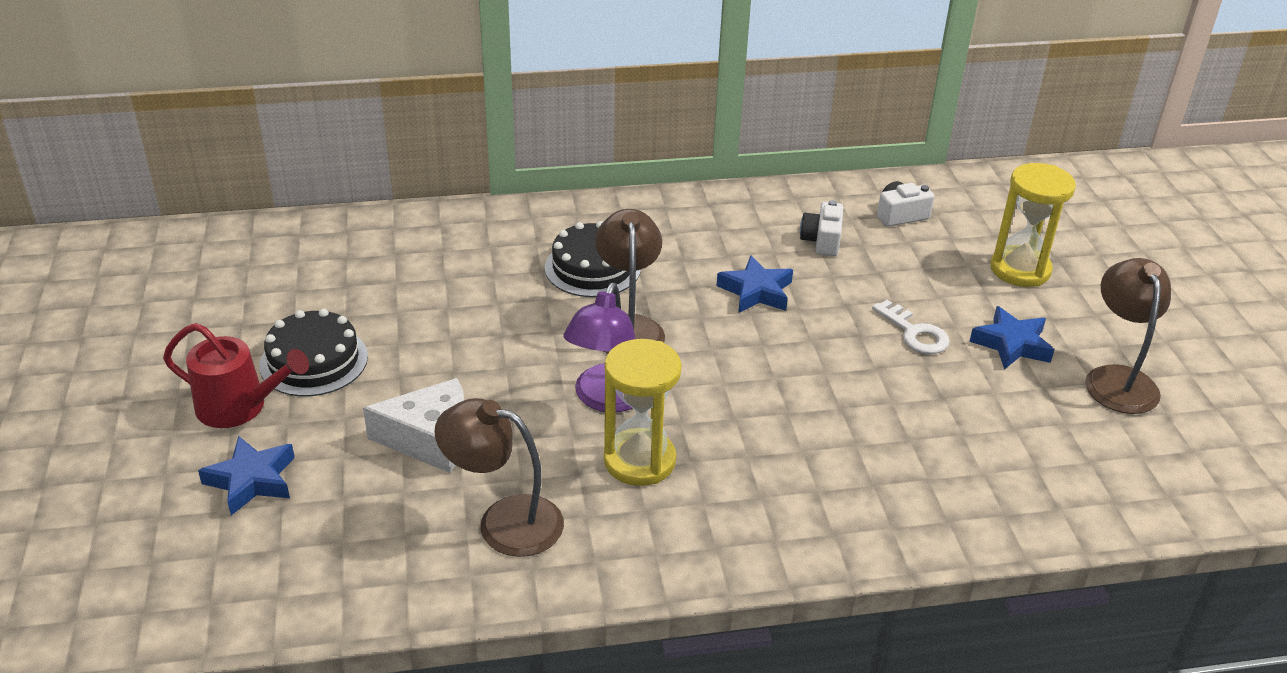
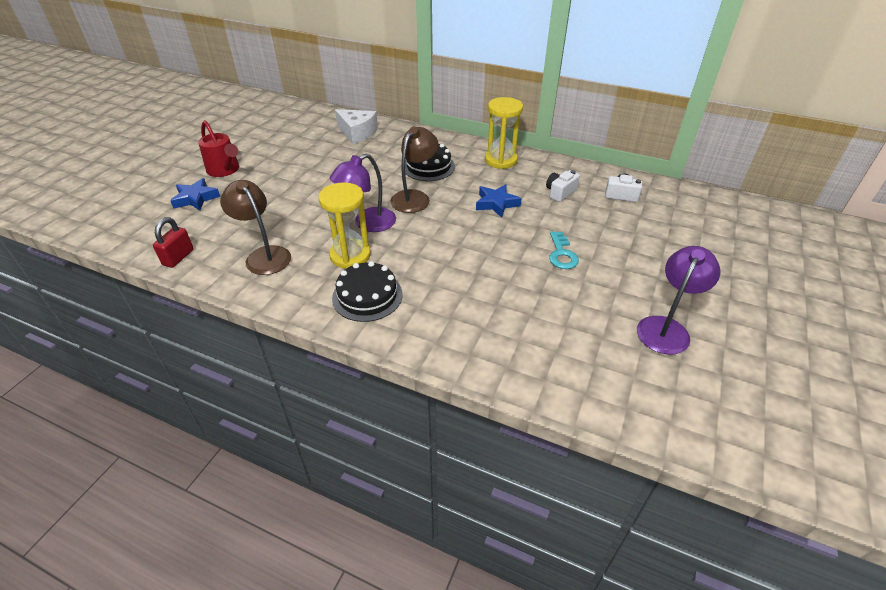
camera: 35 degrees right, 5 degrees up
(314, 361) = (271, 163): black cake -> black cake (367, 296)
(359, 592) = (178, 257): none -> red padlock
(430, 439) = (276, 210): white cheese -> white cheese (357, 133)
(914, 333) = (561, 254): white key -> turquoise key
(1011, 344) = (615, 282): blue star -> none
(1020, 270) = (666, 246): yellow hourglass -> yellow hourglass (500, 160)
(1117, 379) = (666, 328): brown lamp -> purple lamp

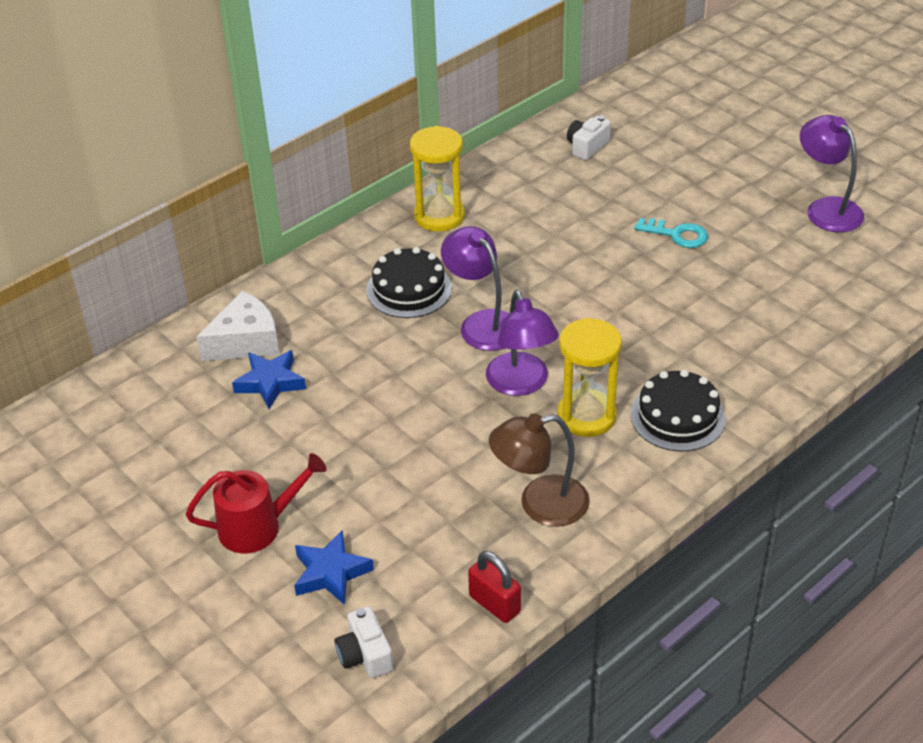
camera: 65 degrees left, 0 degrees up
(414, 197) = (482, 323): brown lamp -> purple lamp
(496, 204) = (544, 253): blue star -> blue star (270, 382)
(560, 192) = (552, 192): white camera -> white camera (365, 655)

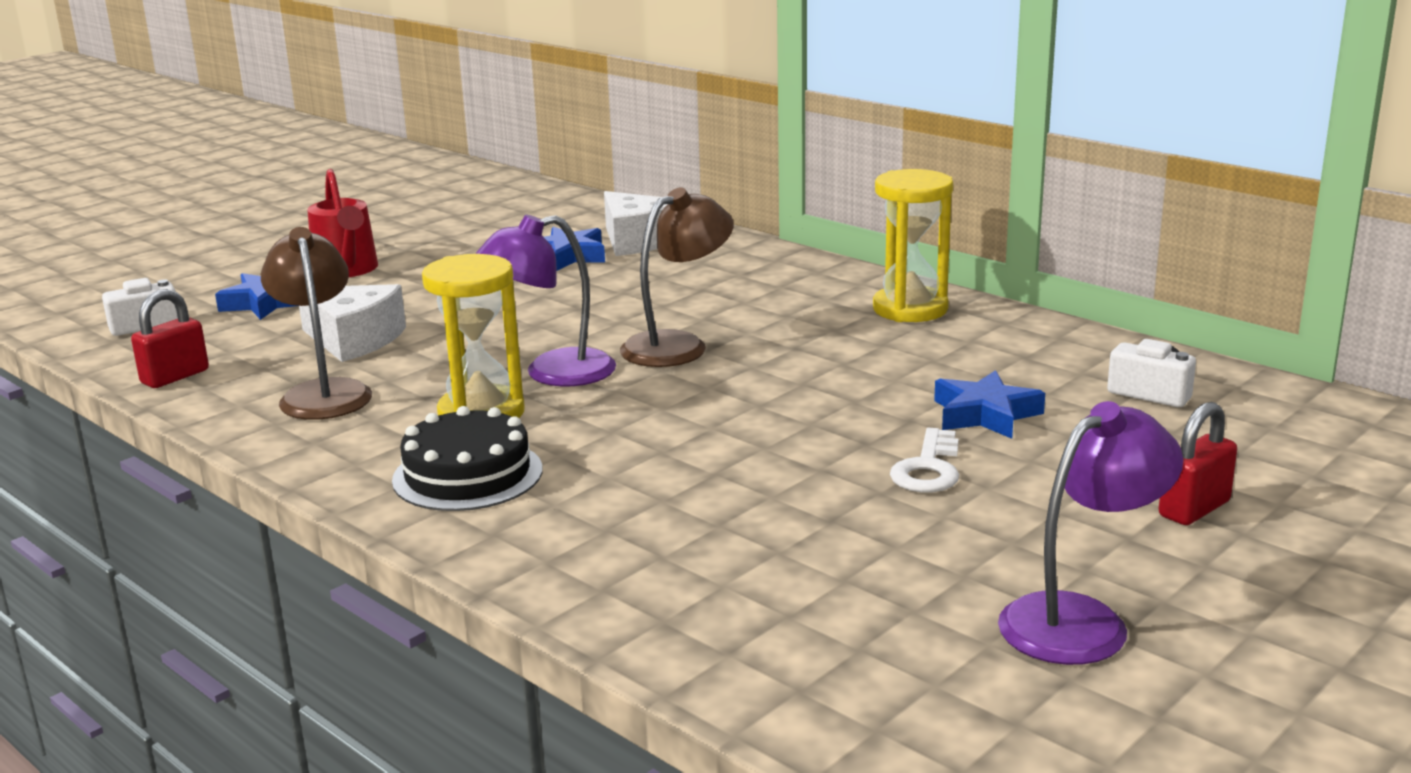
camera: 85 degrees right, 20 degrees down
(409, 289) = (744, 303): black cake -> none
(435, 500) = (354, 340): none -> white cheese
(482, 323) = (678, 345): purple lamp -> brown lamp
(609, 207) = (985, 414): none -> blue star
(677, 235) = (928, 469): turquoise key -> white key
(723, 159) = (1194, 509): none -> red padlock

